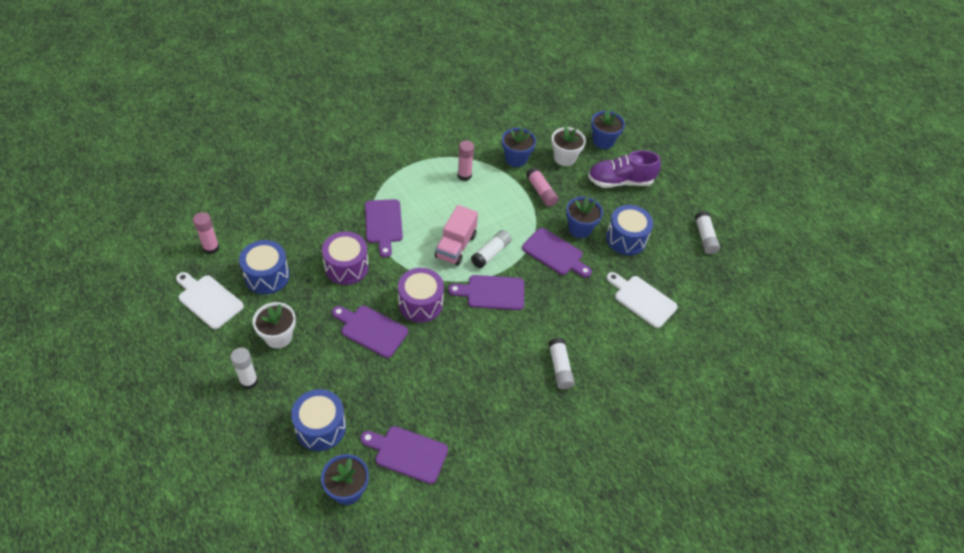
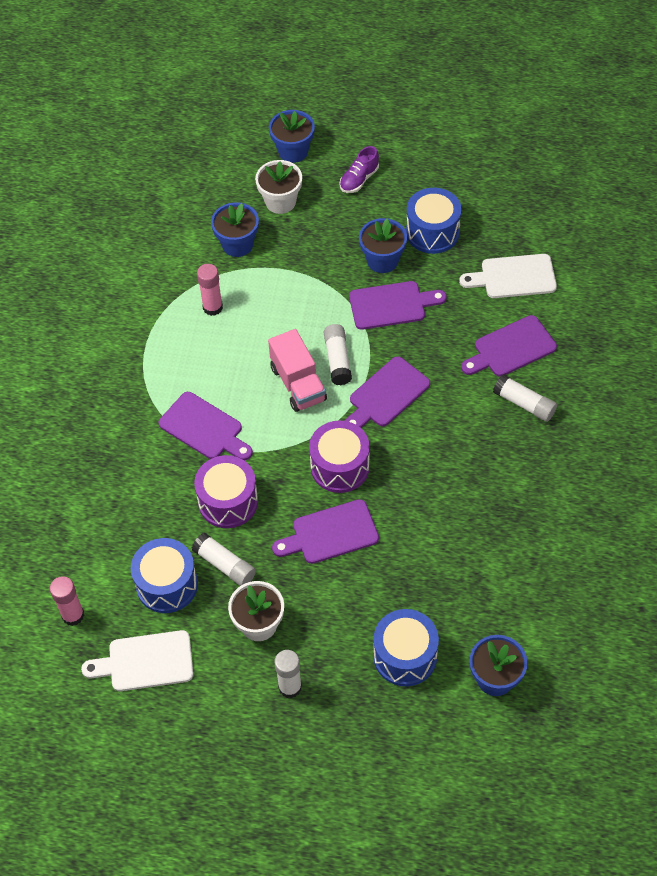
camera: 40 degrees left, 5 degrees up
(407, 453) = (501, 599): purple cutting board -> purple cutting board (511, 348)
(541, 192) = (303, 256): pink glue stick -> none
(620, 181) = (359, 179): purple shoe -> purple shoe, size x0.58
(705, 237) = (494, 168): white glue stick -> white glue stick (225, 565)

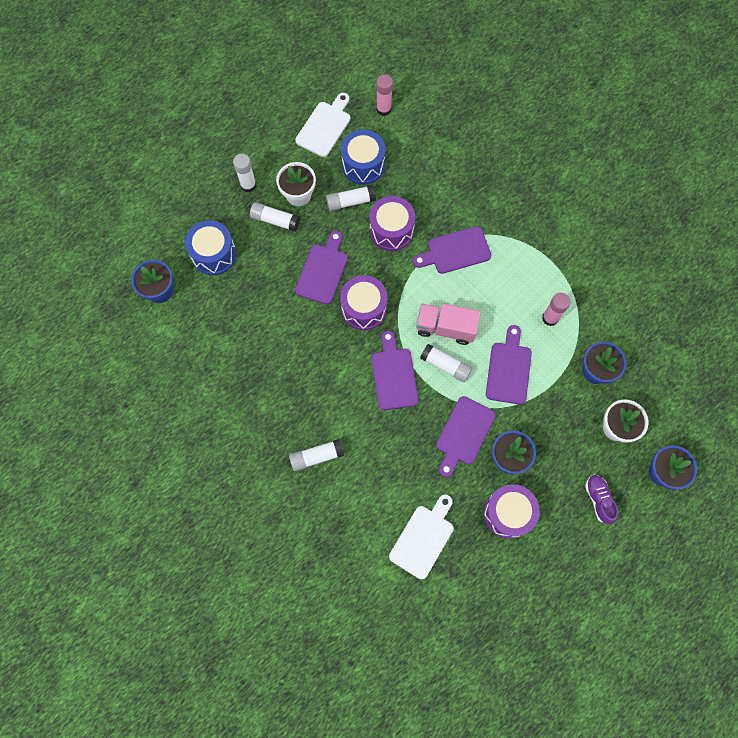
camera: 125 degrees right, 15 degrees up
(310, 624) = (275, 220): none -> white glue stick
(432, 232) = (508, 513): blue drum -> purple drum
(511, 348) = (366, 485): purple cutting board -> purple cutting board (509, 369)

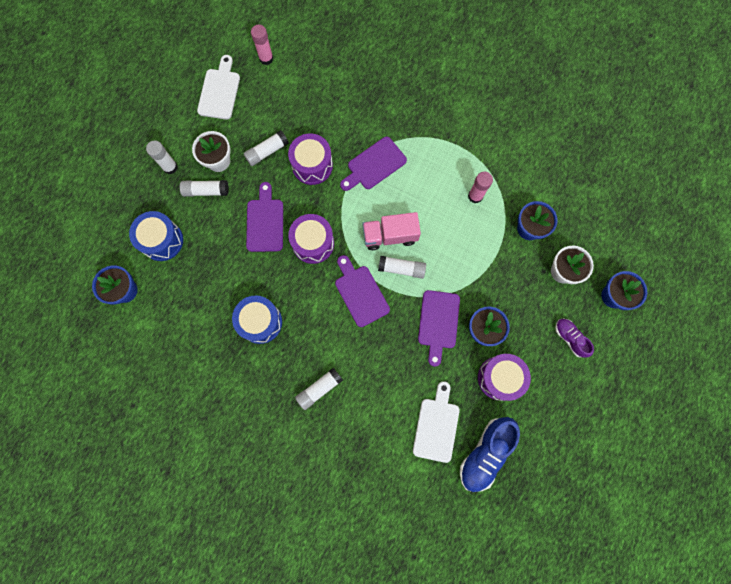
camera: 20 degrees left, 5 degrees up
(363, 165) = (266, 115): blue drum -> blue drum (260, 322)
(464, 585) = (485, 453): none -> blue shoe
(509, 369) = (456, 253): purple cutting board -> none

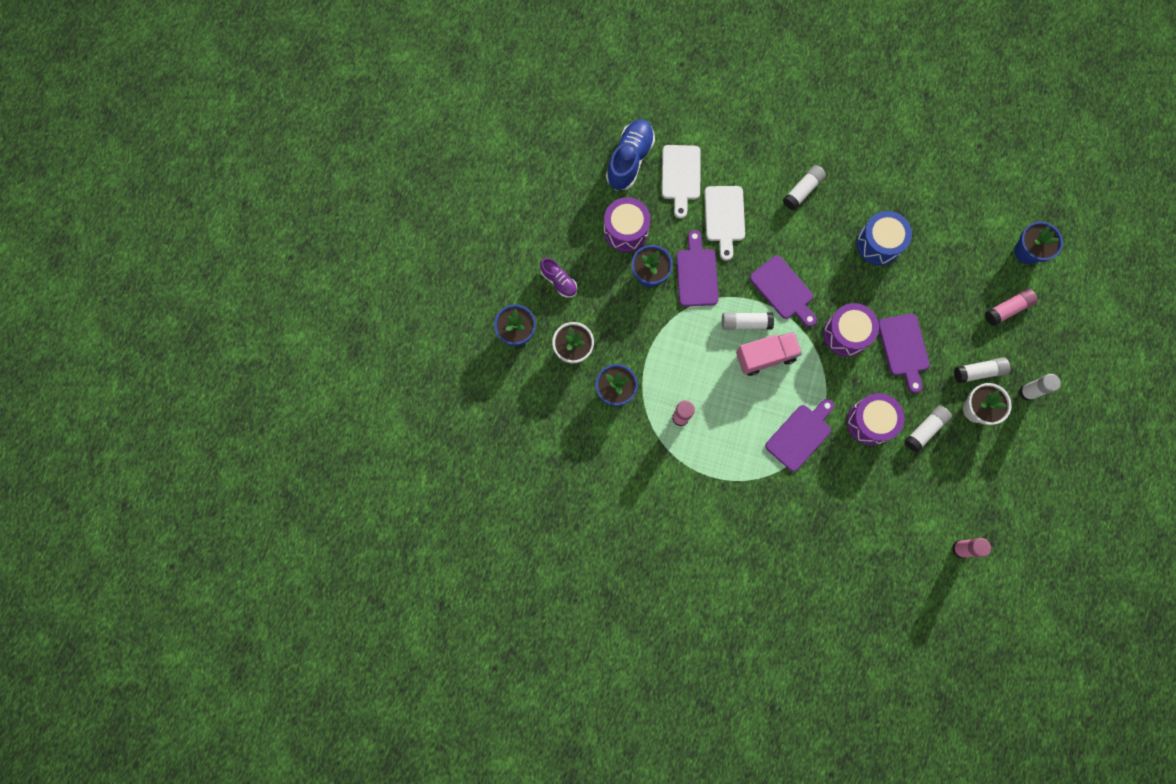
camera: 170 degrees right, 0 degrees up
(162, 240) = (1007, 309): blue drum -> pink glue stick
(219, 91) = (1002, 495): white cutting board -> white cutting board (724, 217)

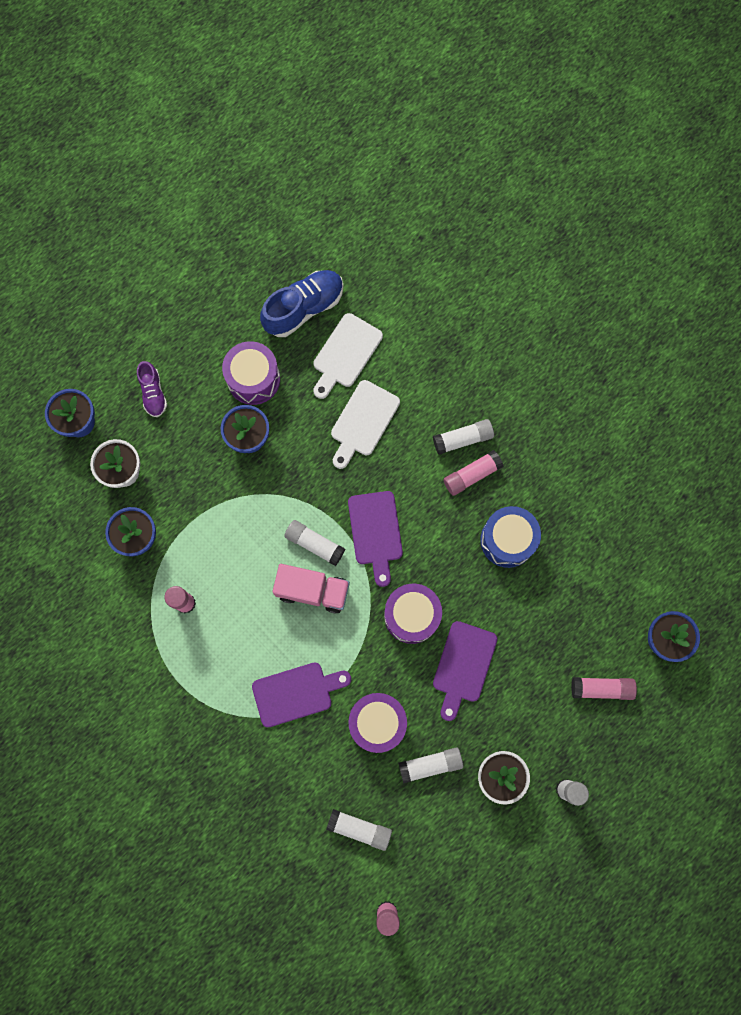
camera: 30 degrees right, 0 degrees up
(696, 274) = (297, 464): purple cutting board -> none
(825, 212) = (472, 475): none -> pink glue stick
(978, 372) = (527, 737): white glue stick -> white glue stick (359, 828)

